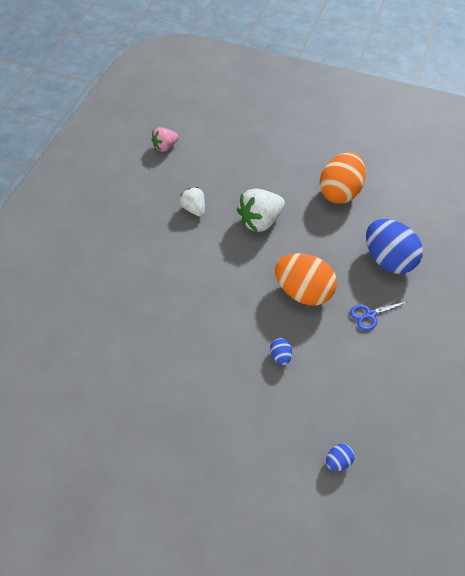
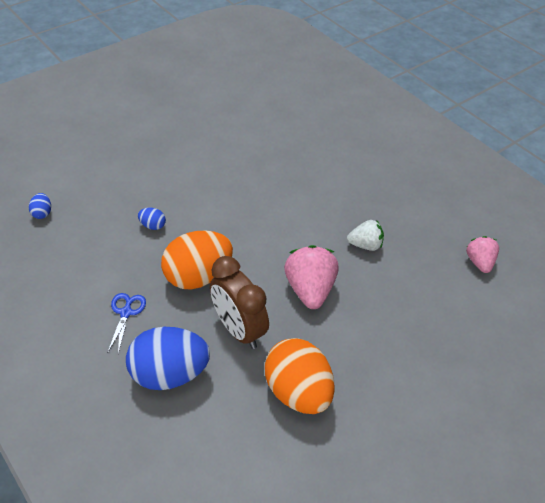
camera: 120 degrees right, 10 degrees down
(260, 221) = (310, 289): white strawberry -> pink strawberry
(324, 242) = (239, 329): none -> brown clock

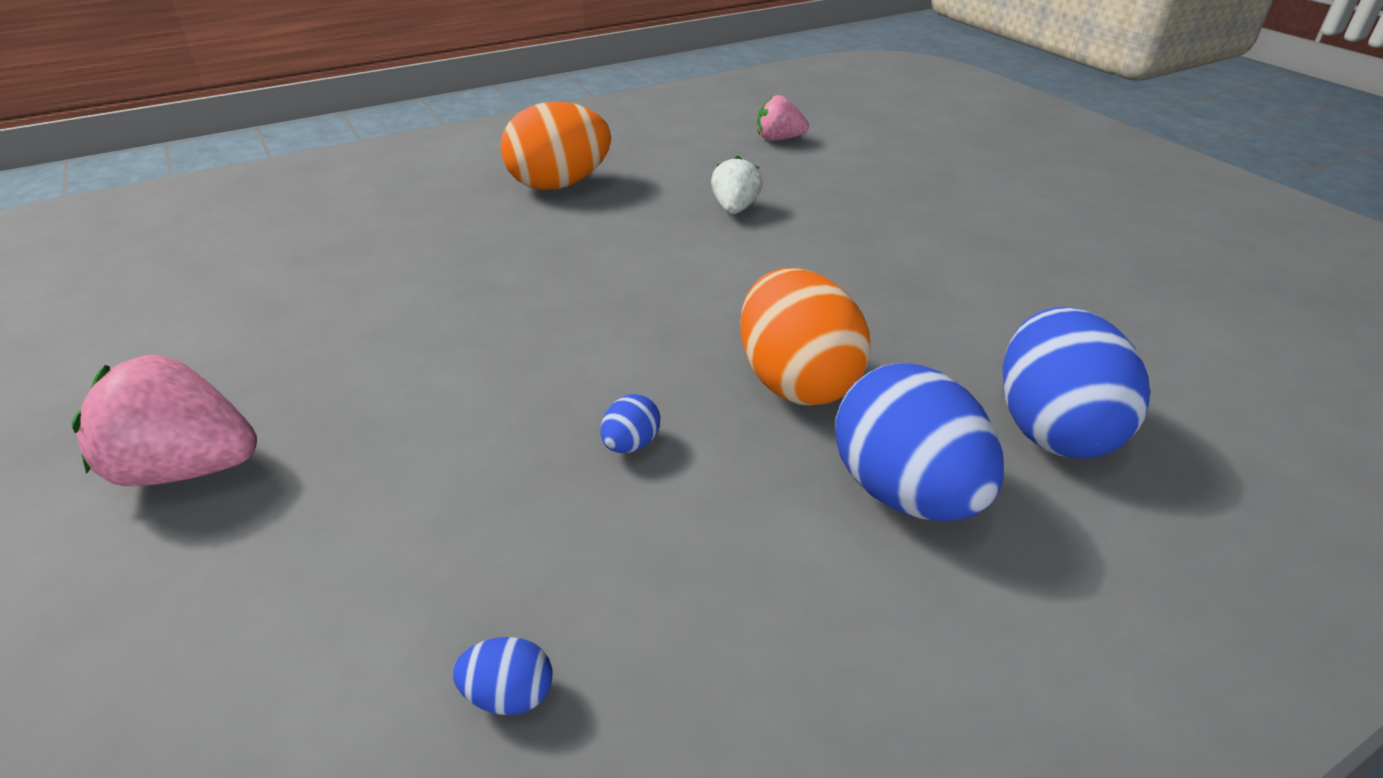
camera: 80 degrees left, 10 degrees down
(126, 313) = (905, 492): blue scissors -> blue egg
(239, 329) = (927, 340): brown clock -> none
(298, 392) = (1042, 292): orange egg -> orange egg (559, 185)
(310, 289) = (830, 264): pink strawberry -> pink strawberry (187, 468)

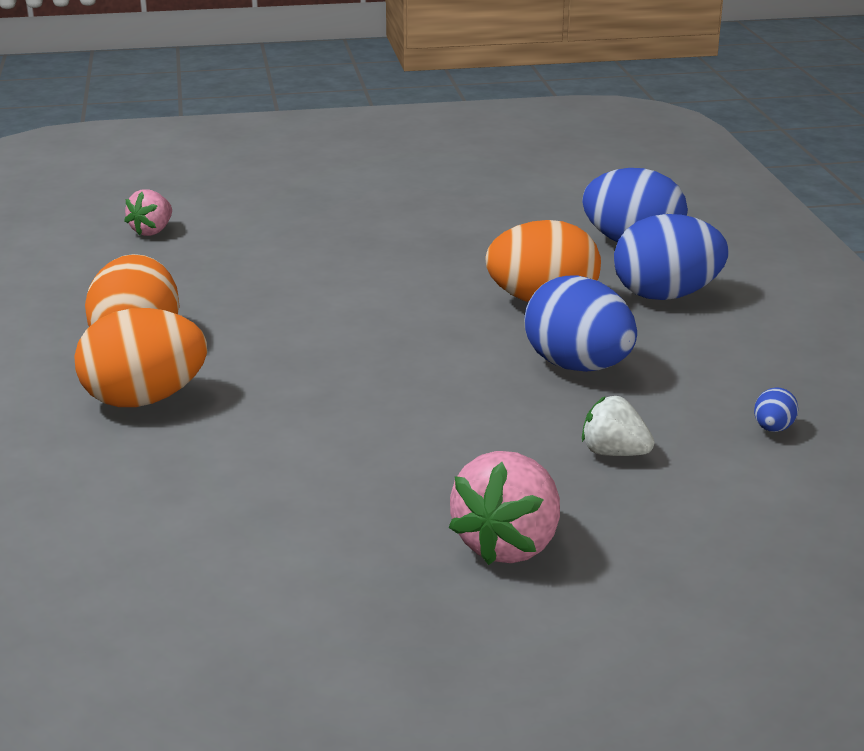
camera: 70 degrees left, 10 degrees down
(461, 211) = (144, 399): none -> orange egg
(631, 444) = (578, 366): blue egg -> blue egg, size x2.37
(735, 209) = (274, 275): white strawberry -> white strawberry (614, 453)

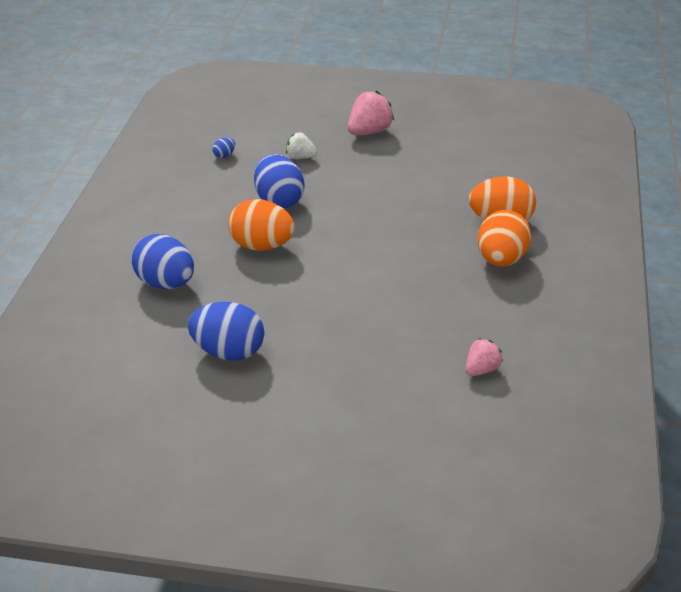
camera: 160 degrees left, 10 degrees up
(614, 453) = (300, 157): white strawberry -> white strawberry turned 150 degrees clockwise
(666, 295) = (190, 237): blue egg -> blue egg (229, 352)

